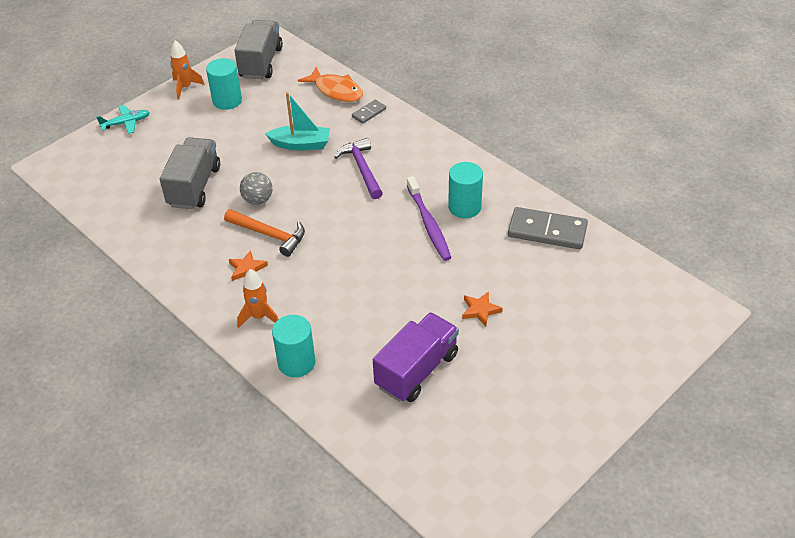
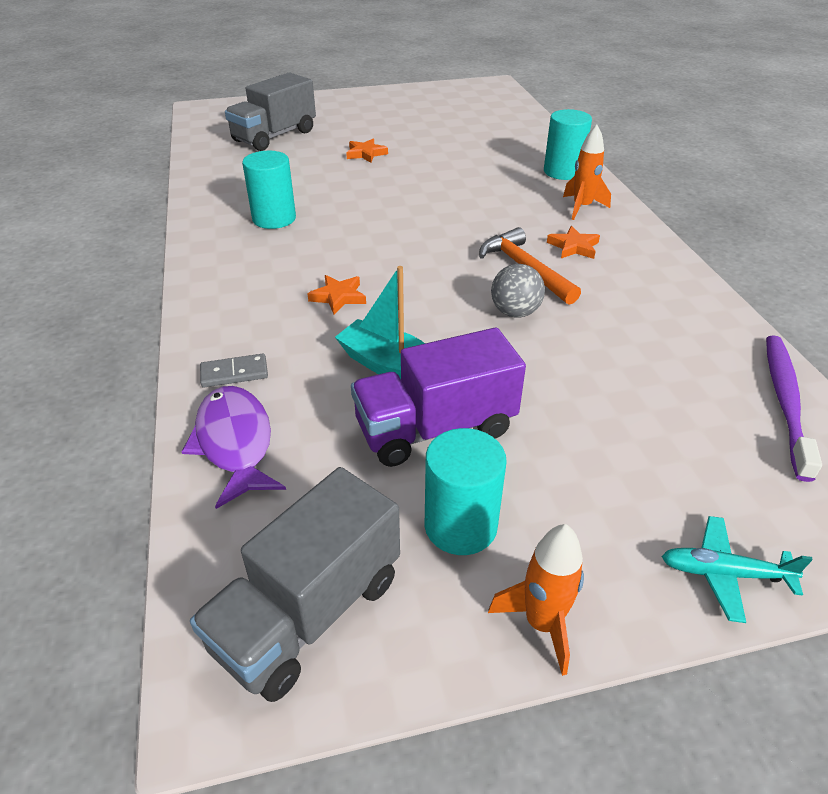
camera: 150 degrees left, 5 degrees down
(194, 186) = (606, 367): grey truck -> grey truck (274, 136)
(336, 91) = (235, 443): orange fish -> purple fish
(362, 169) = (338, 297): purple hammer -> orange star
(417, 370) = (460, 142): purple truck -> purple truck (435, 428)
(429, 224) = (331, 218): purple toothbrush -> purple toothbrush (785, 401)
(547, 231) = (229, 177): grey domino -> none

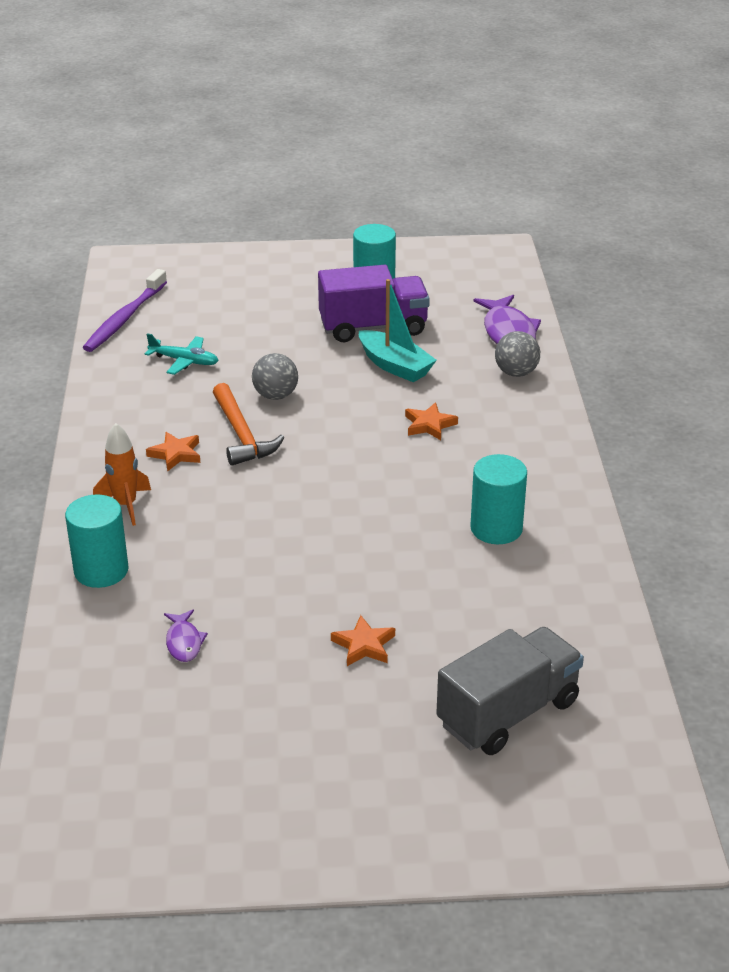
camera: 170 degrees left, 5 degrees down
(234, 373) = (516, 373): grey domino -> grey ball
(308, 612) = (461, 266): grey truck -> none
(480, 146) = (184, 642): none -> purple fish
(542, 623) = (348, 253): orange rocket -> none
(724, 574) = (245, 259): turquoise plane -> turquoise plane (184, 361)

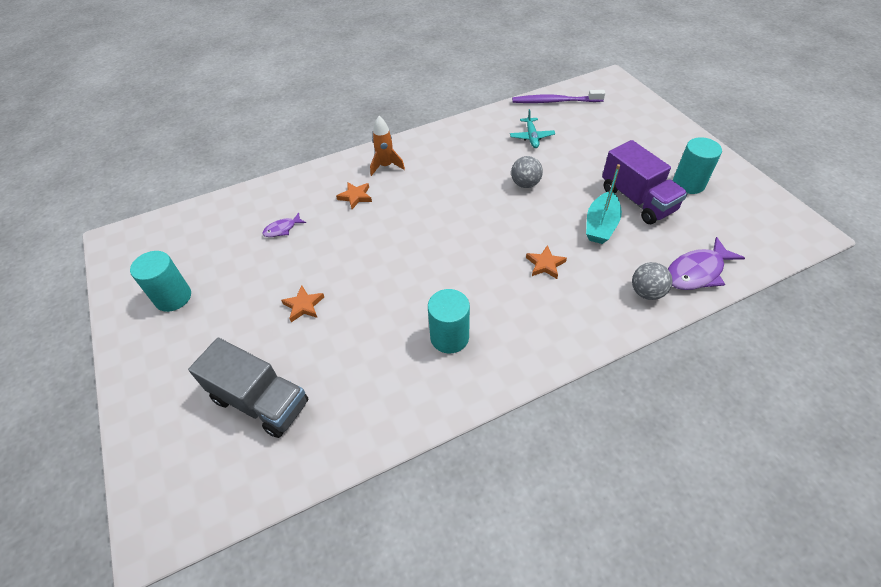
camera: 70 degrees right, 15 degrees up
(101, 570) = (328, 178): turquoise cylinder -> turquoise cylinder (173, 297)
(176, 454) = (441, 166): orange star -> orange star (355, 197)
(241, 434) = (476, 184): orange hammer -> none

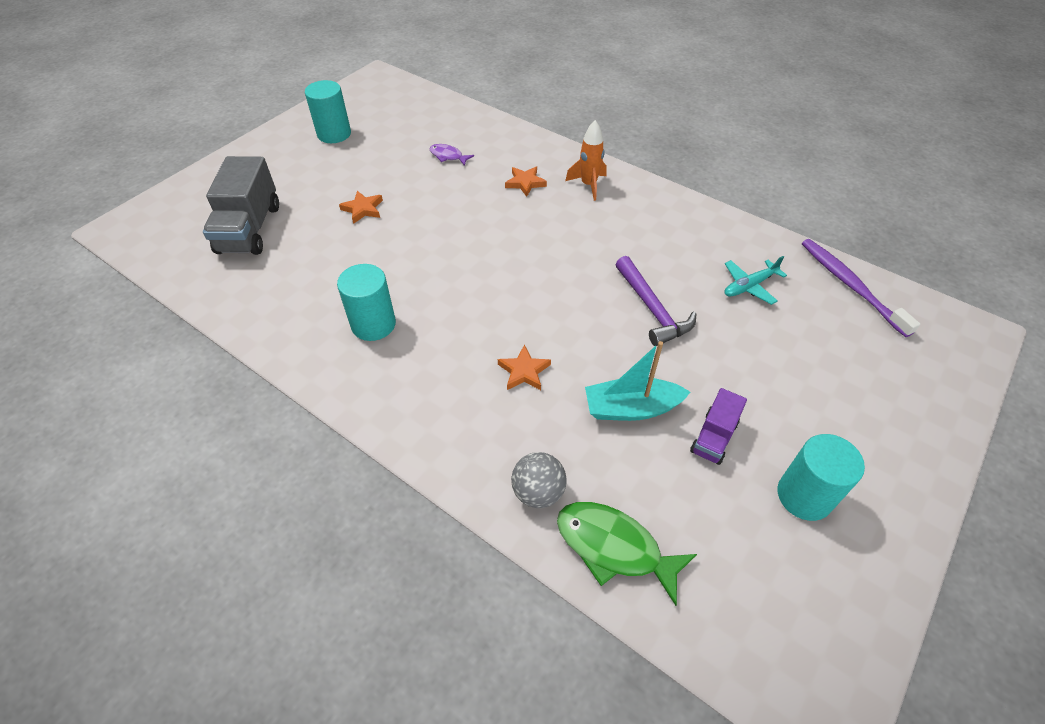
camera: 60 degrees right, 0 degrees up
(525, 184) = (652, 309): grey ball -> purple hammer
(637, 200) = (713, 437): purple truck -> purple truck, size x0.55
(697, 272) = (614, 547): purple fish -> green fish

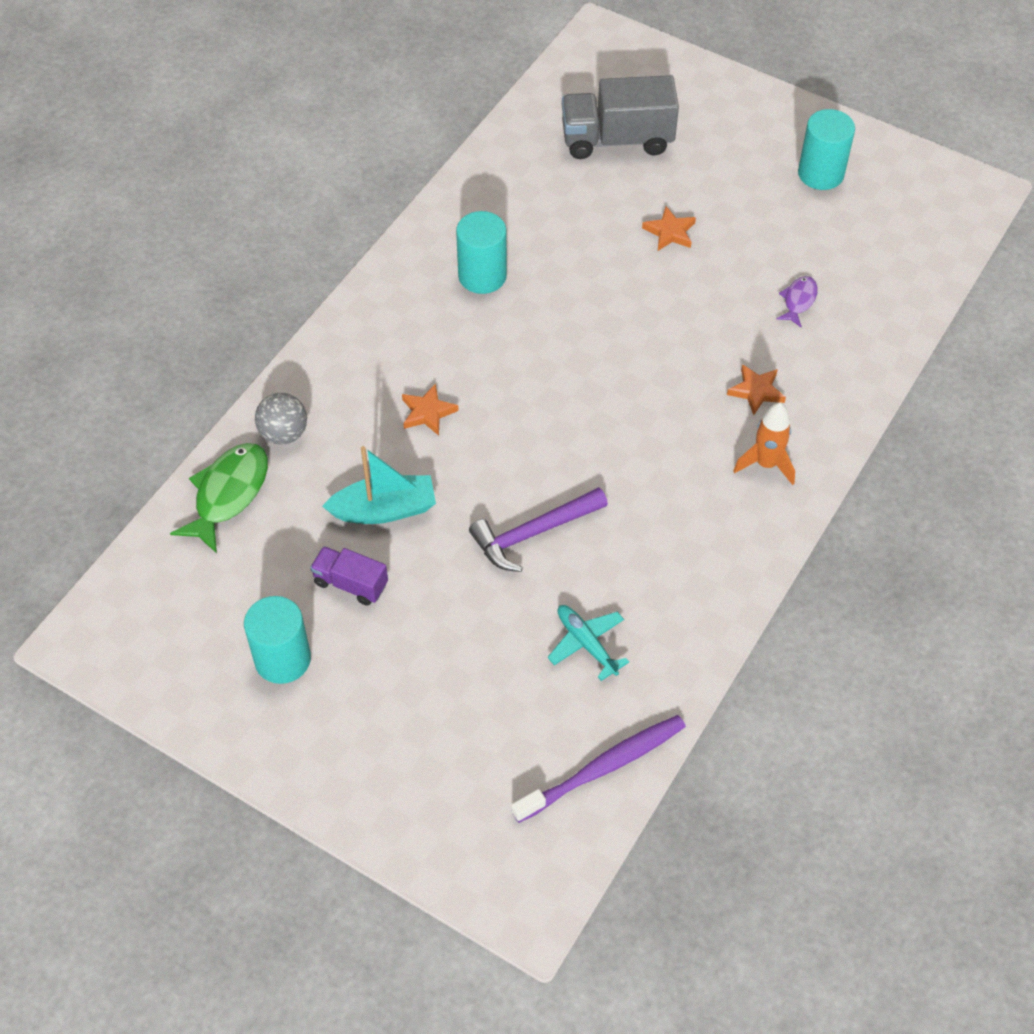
camera: 85 degrees right, 5 degrees up
(631, 408) = (384, 509): turquoise boat -> turquoise boat turned 90 degrees clockwise

